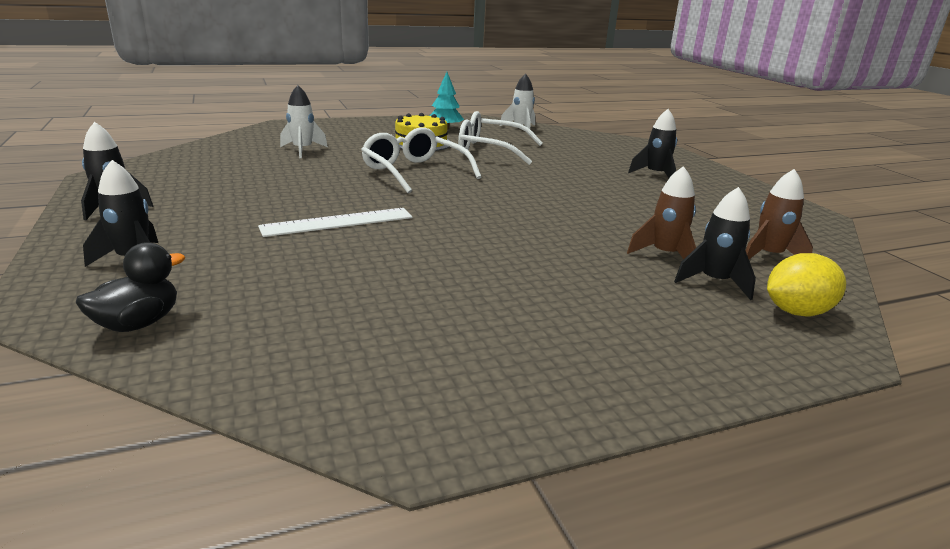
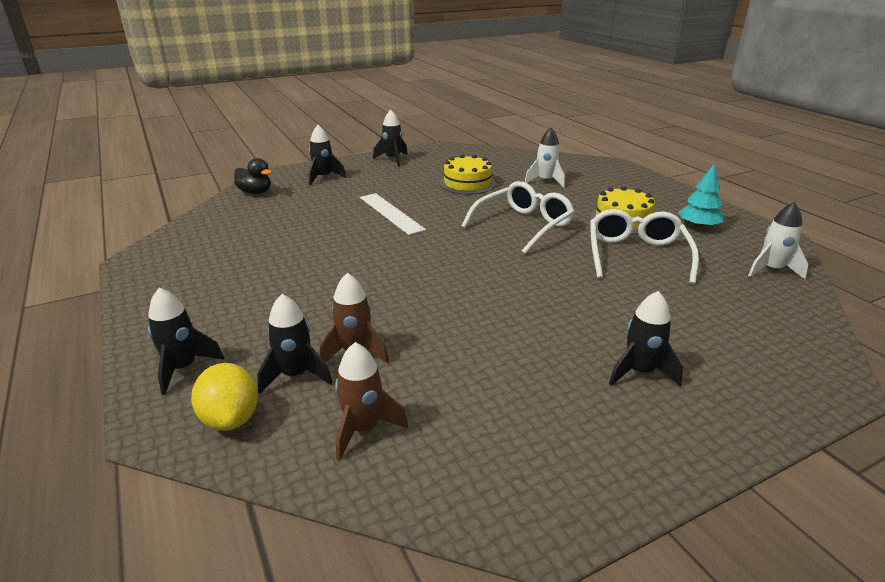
camera: 85 degrees right, 5 degrees up
(272, 179) = (467, 183): none -> yellow cake
(734, 347) = (183, 368): none -> black rocket

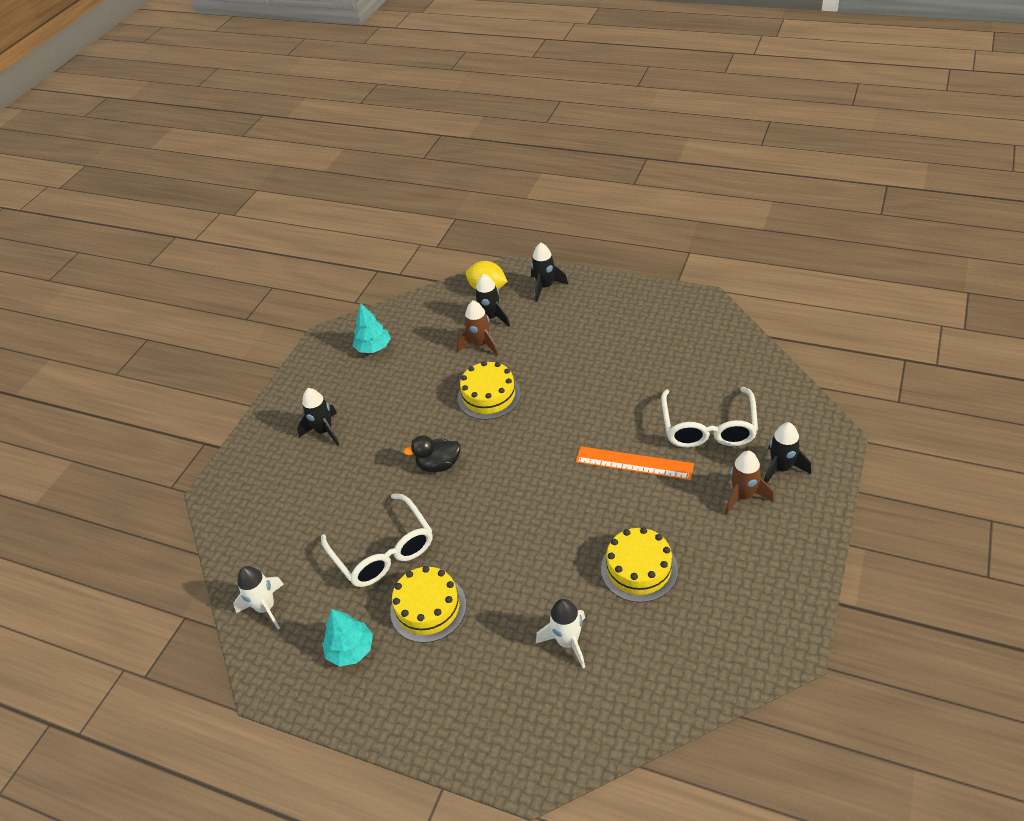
camera: 145 degrees right, 15 degrees up
(255, 192) = (787, 404): black duck -> black duck (439, 465)
(363, 429) = (429, 321): brown rocket -> brown rocket (743, 496)
(391, 213) = (634, 463): white ruler -> orange ruler
(393, 159) = (786, 561): black rocket -> none
(421, 301) = (489, 396): none -> yellow cake
(481, 444) = (373, 347): none -> turquoise tree
(523, 225) = (507, 529): white glasses -> white glasses (708, 428)

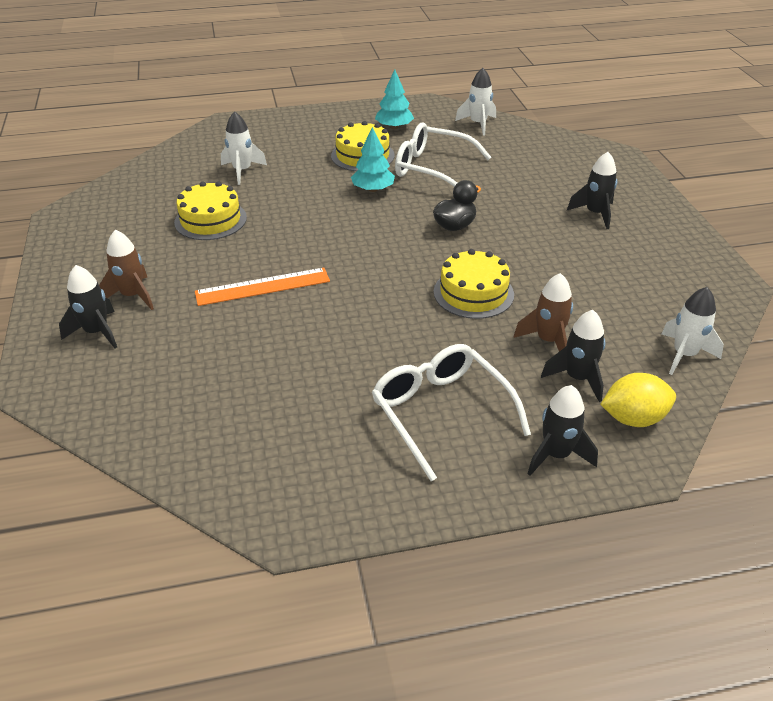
camera: 140 degrees right, 5 degrees down
(373, 347) = (665, 294): turquoise tree -> turquoise tree (373, 189)
(418, 309) = (684, 355): none -> white rocket
(708, 428) = (196, 344): white glasses -> white glasses (441, 412)

